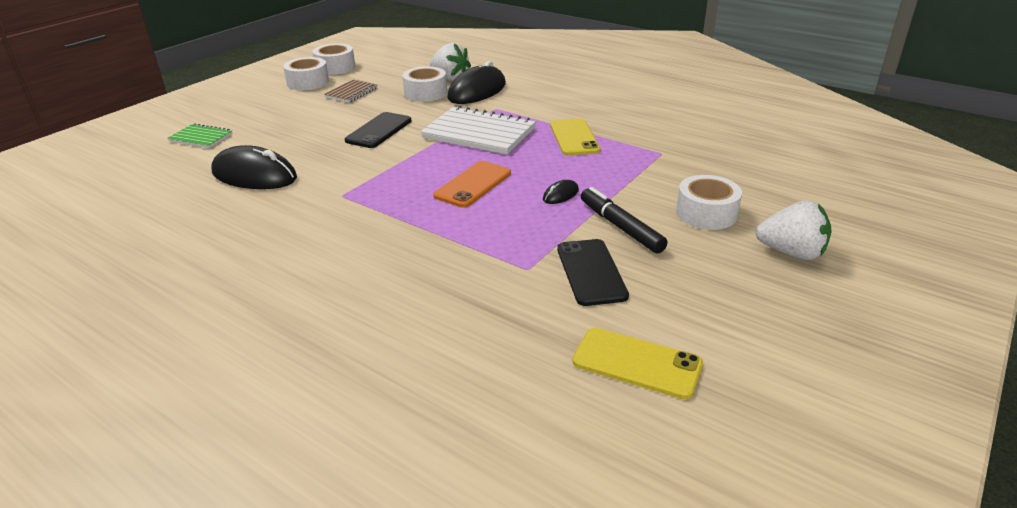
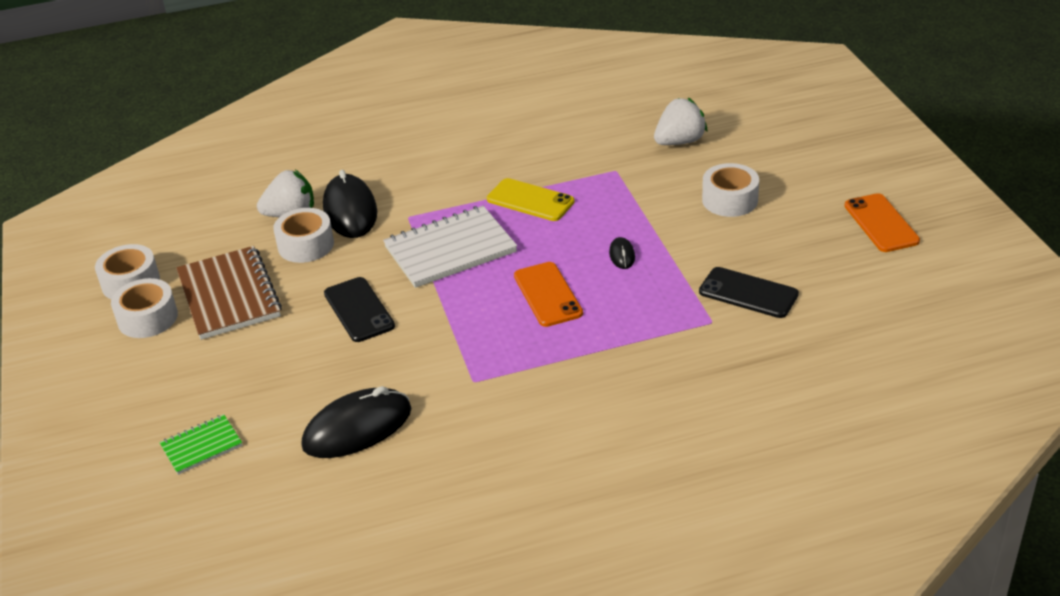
camera: 50 degrees left, 5 degrees up
(351, 93) = (229, 295): brown notebook -> brown notebook, size x1.88
(620, 227) = (704, 249): black marker -> none
(637, 363) = (867, 323): yellow phone -> none
(791, 253) = (817, 193): white strawberry -> white strawberry (680, 141)
(809, 309) = (881, 223): none -> orange phone

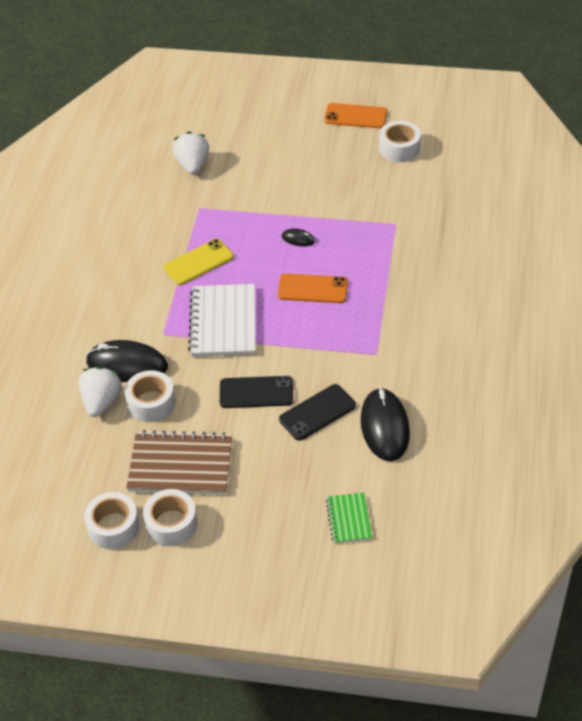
camera: 65 degrees left, 10 degrees up
(730, 200) = (279, 168): white tape -> white tape (399, 148)
(748, 293) = (379, 198): black phone -> black phone (317, 412)

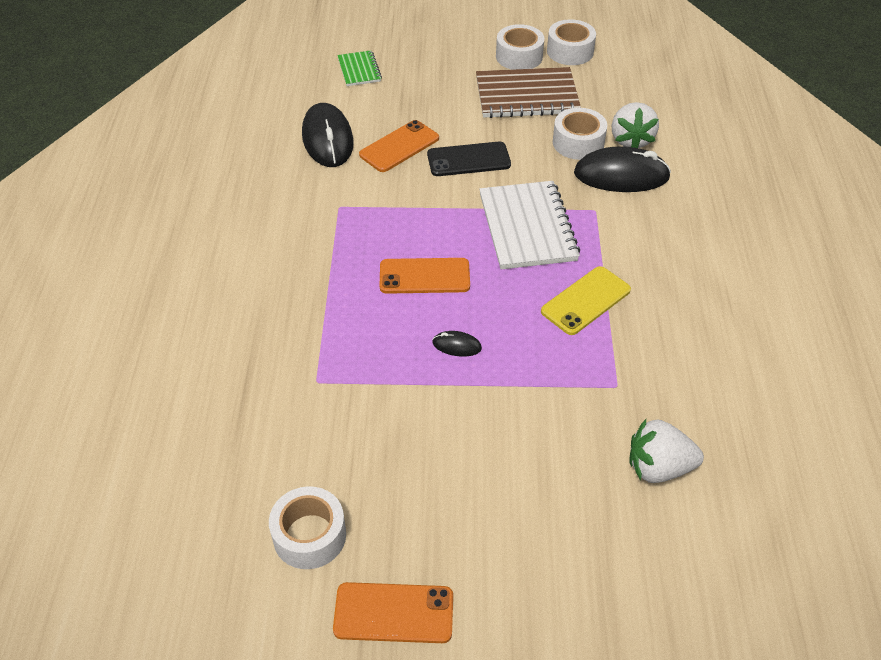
camera: 170 degrees right, 0 degrees up
(192, 165) = (658, 468): white strawberry -> white strawberry turned 105 degrees clockwise
(317, 412) = (399, 146): black phone -> orange phone

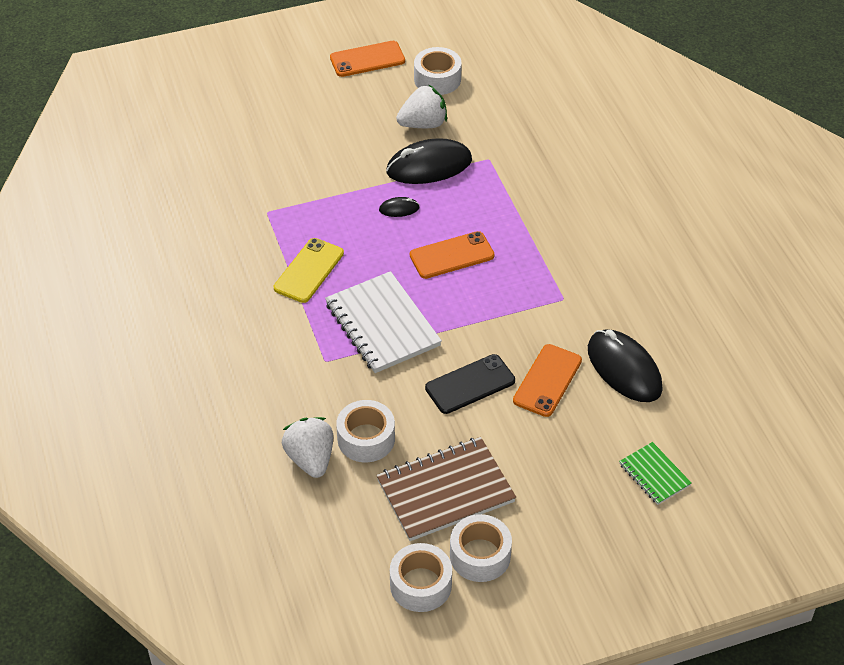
camera: 160 degrees right, 0 degrees up
(621, 175) = (310, 409): black mouse -> black mouse (429, 166)
(658, 468) = (225, 168): white strawberry -> white strawberry (423, 124)

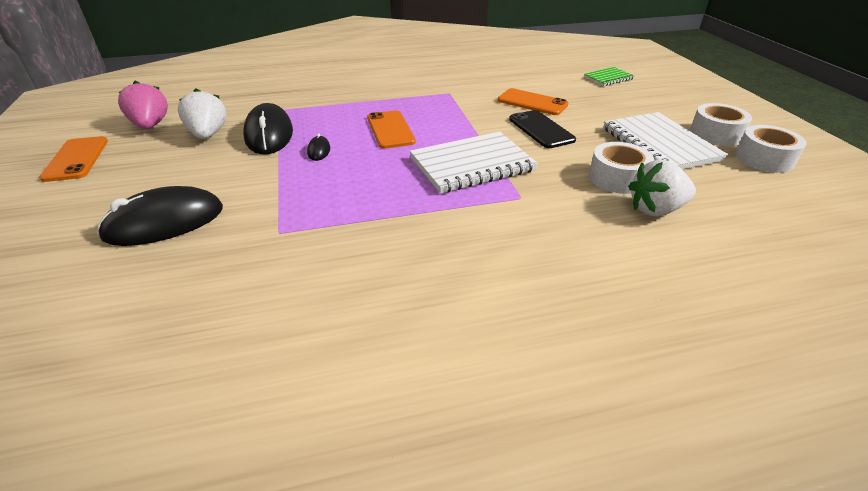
camera: 85 degrees left, 10 degrees down
(309, 270) = (388, 204): yellow phone -> none
(437, 79) = (151, 125): white tape -> pink strawberry
(445, 491) = (659, 144): brown notebook -> white notebook
(624, 369) = (518, 80): black mouse -> black mouse (165, 223)

